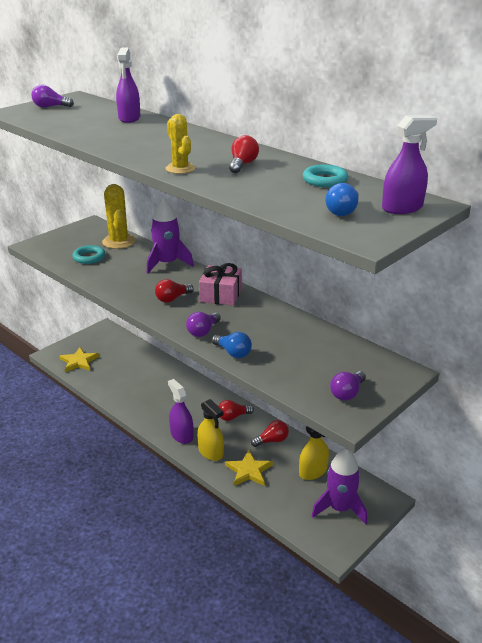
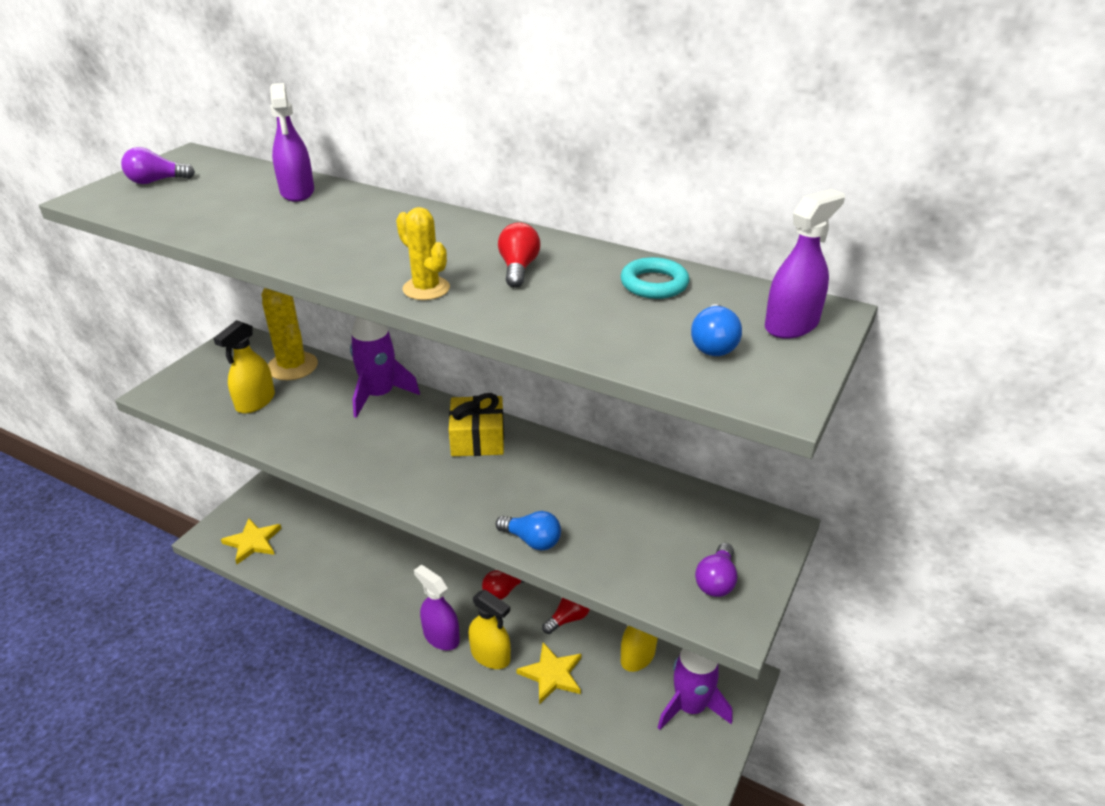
camera: 15 degrees left, 5 degrees up
(89, 257) = (255, 402): turquoise ring -> yellow spray bottle
(172, 299) = (409, 457): red light bulb -> none
(203, 331) = (475, 509): purple light bulb -> none
(221, 295) = (477, 439): pink gift -> yellow gift

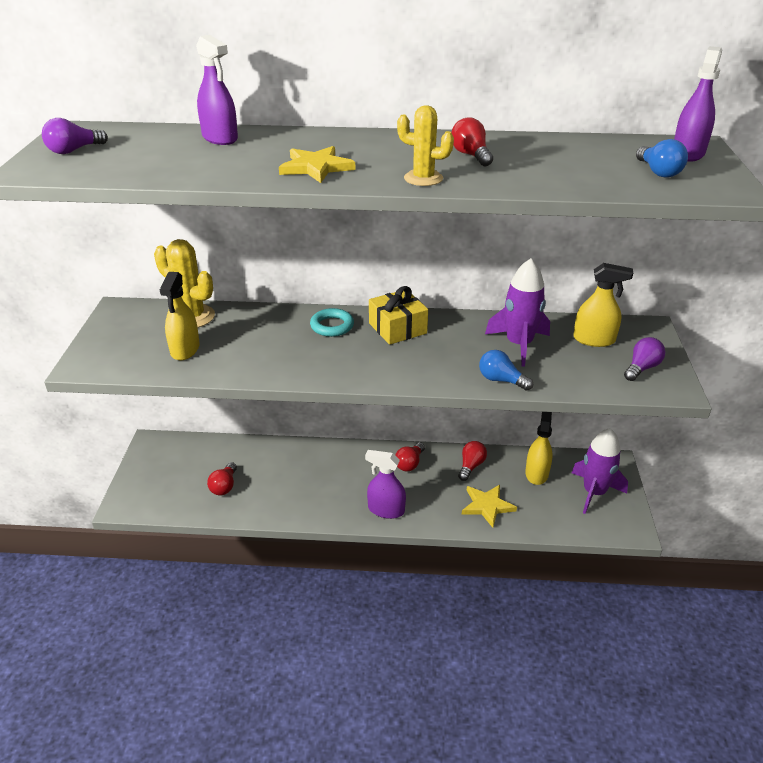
camera: 25 degrees left, 0 degrees up
(253, 542) = (170, 495): yellow star -> yellow star (316, 167)
(306, 550) = (224, 486): none -> red light bulb
(379, 395) = (289, 319): purple rocket -> purple rocket (519, 344)
(490, 655) = (433, 509): yellow spray bottle -> yellow spray bottle (594, 340)
(532, 540) = (501, 380): blue light bulb -> blue light bulb turned 150 degrees counterclockwise
(654, 284) = (574, 148): turquoise ring -> turquoise ring (332, 326)
(716, 581) = (642, 368): purple light bulb -> purple light bulb turned 135 degrees counterclockwise

